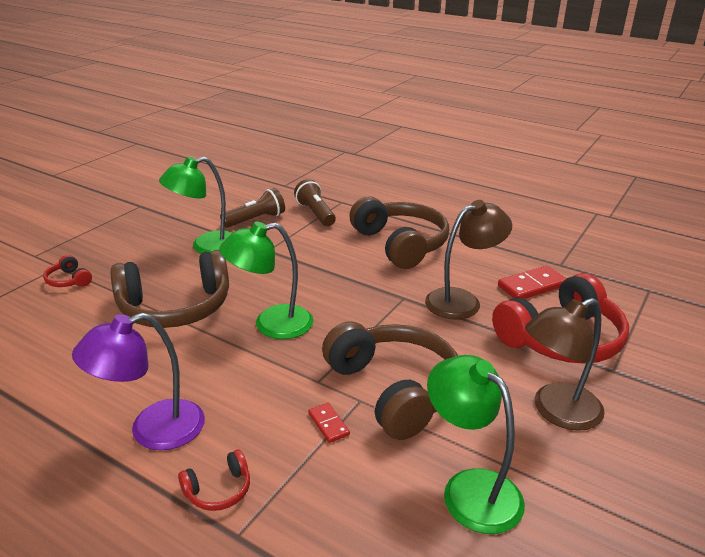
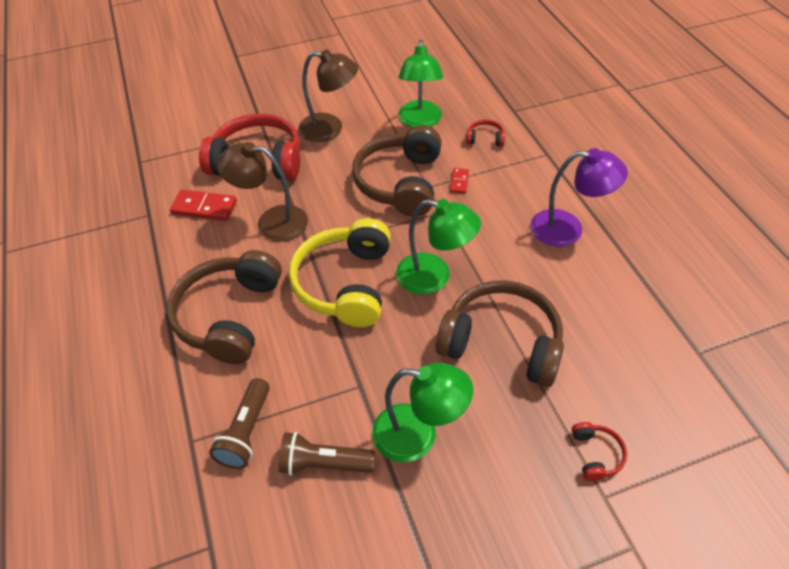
camera: 140 degrees left, 20 degrees up
(218, 490) = (544, 177): red headphones -> red headphones (485, 139)
(343, 290) = (345, 283): none -> yellow headphones

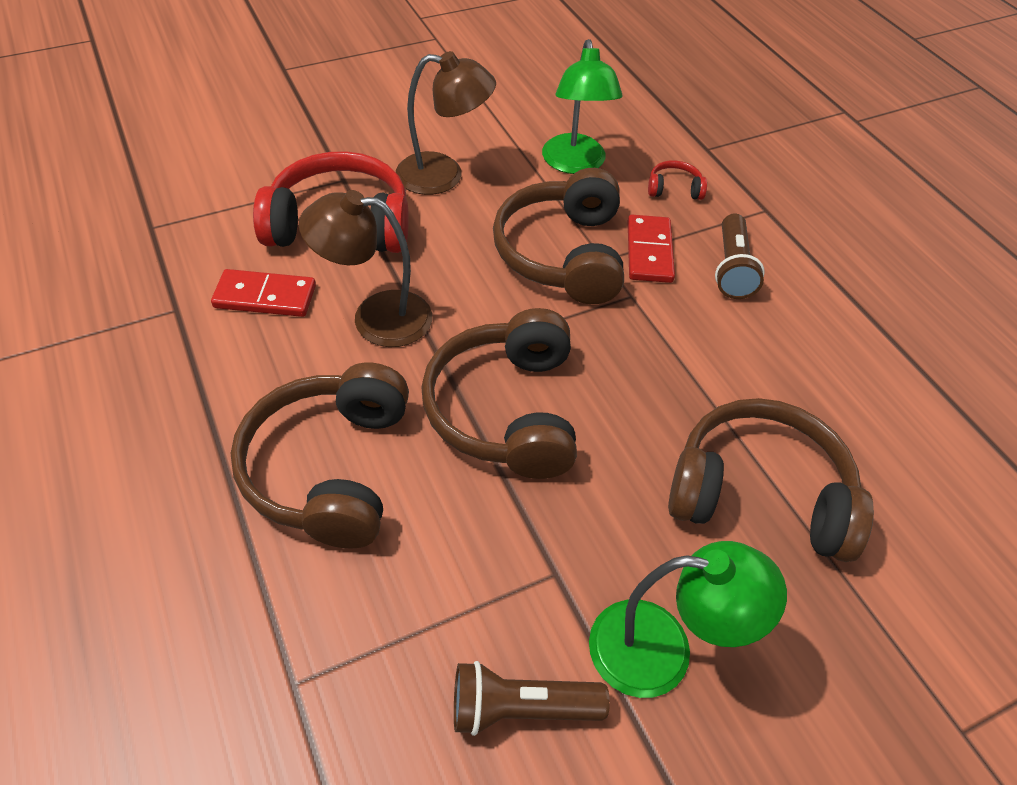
camera: 10 degrees left, 0 degrees up
(246, 431) = (385, 661): brown flashlight -> brown flashlight (732, 269)
(345, 283) = (506, 410): yellow headphones -> brown headphones
(434, 277) = (639, 396): green lamp -> none
(459, 182) = (649, 252): red domino -> red domino, size x1.82
(568, 229) = (819, 318): purple lamp -> none
(596, 454) = (936, 665): red headphones -> none

